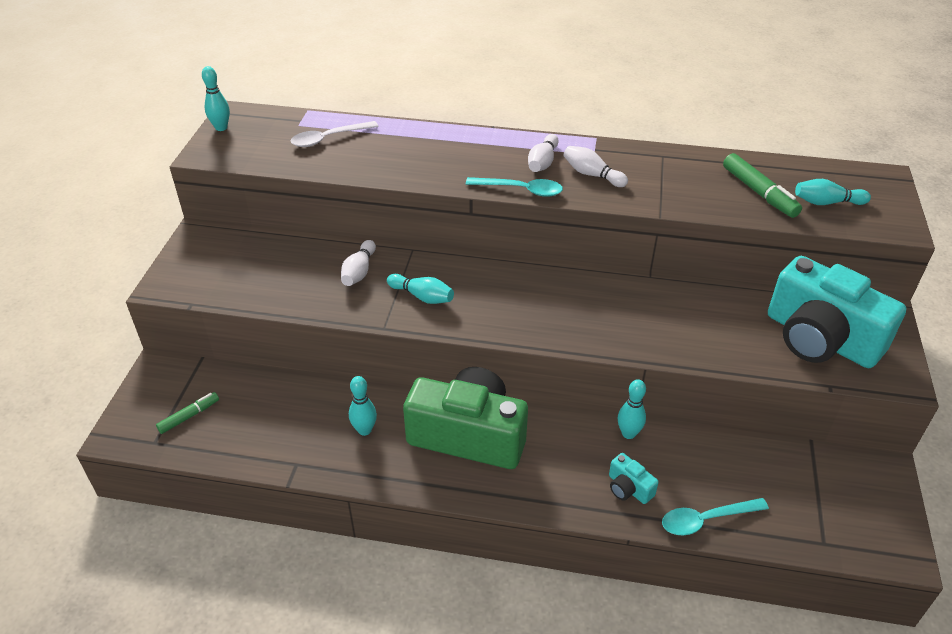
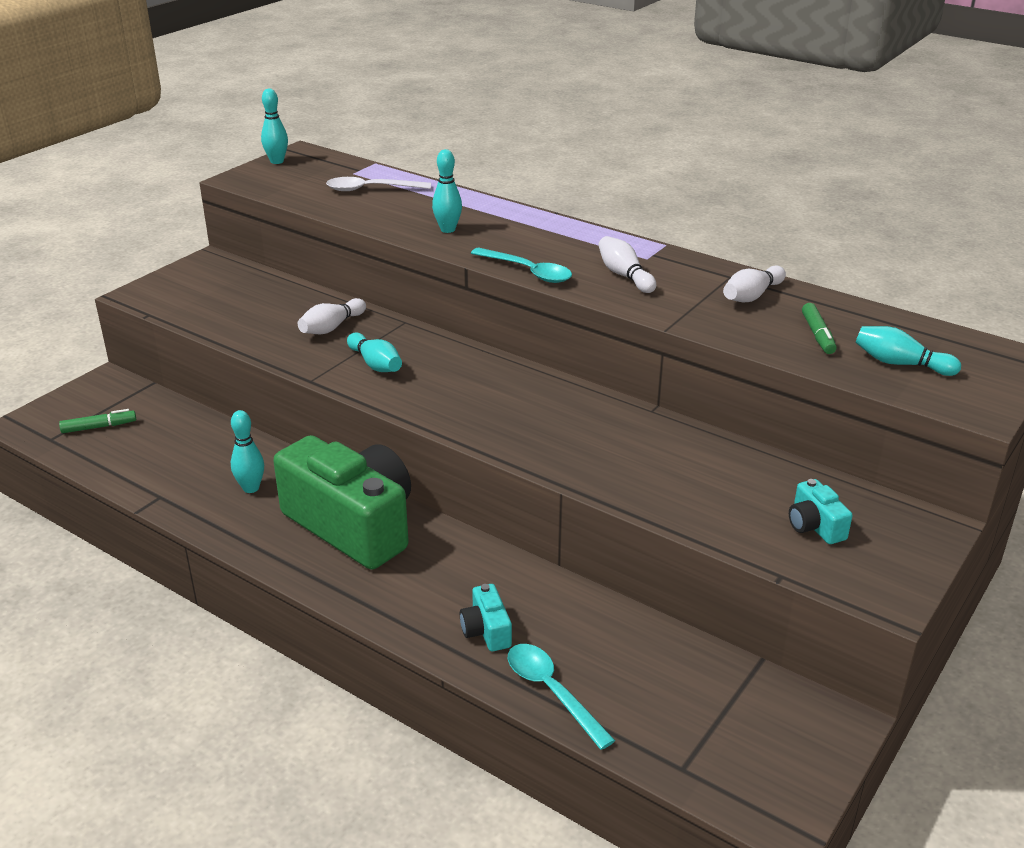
camera: 25 degrees right, 10 degrees down
(542, 162) = (578, 253): white bowling pin -> white bowling pin (752, 296)
(628, 433) = (533, 579): turquoise bowling pin -> turquoise bowling pin (448, 229)
(706, 519) = (552, 692): turquoise spoon -> turquoise spoon turned 45 degrees clockwise
(759, 192) = (818, 335): green marker -> green marker, size x0.62
(820, 338) = (815, 526): turquoise camera -> turquoise camera, size x0.40

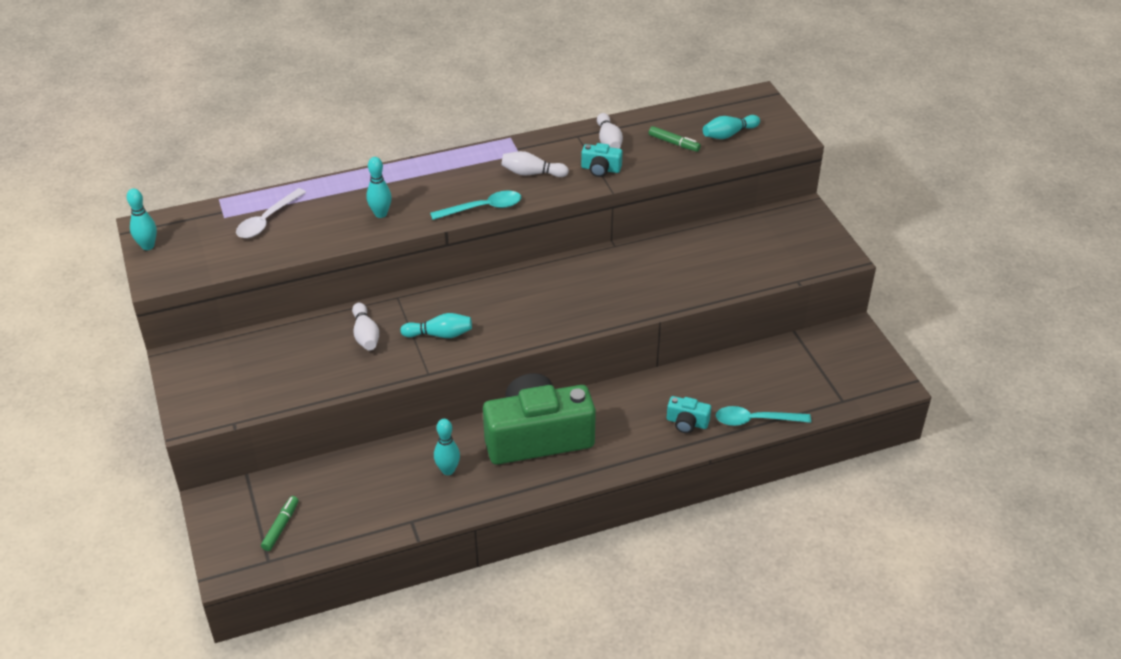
camera: 55 degrees left, 10 degrees up
(815, 526) = (771, 247): turquoise camera -> turquoise camera (600, 169)

